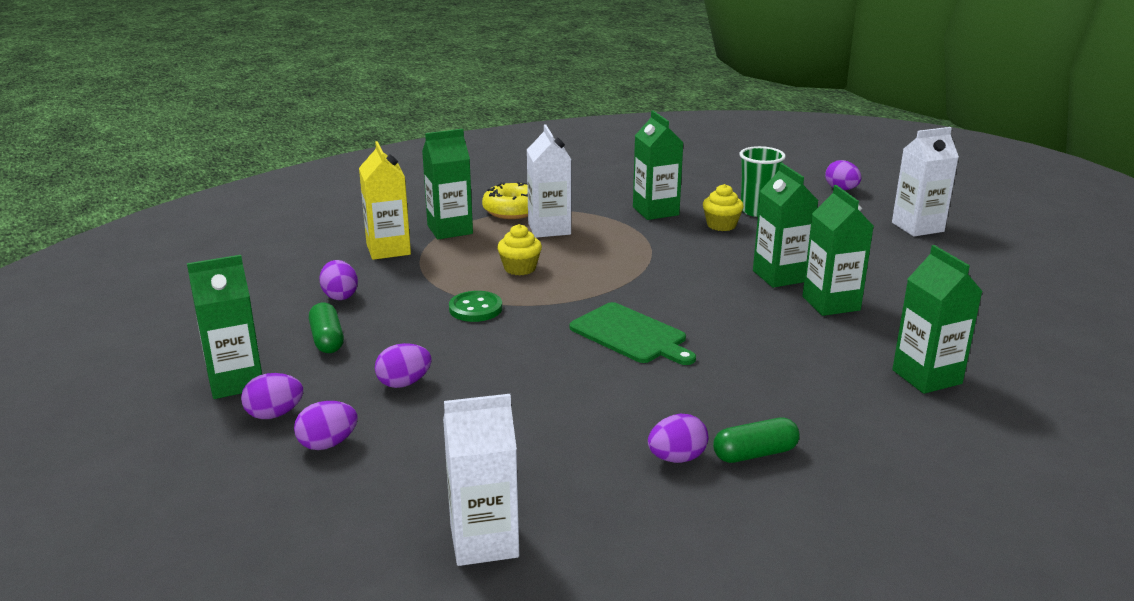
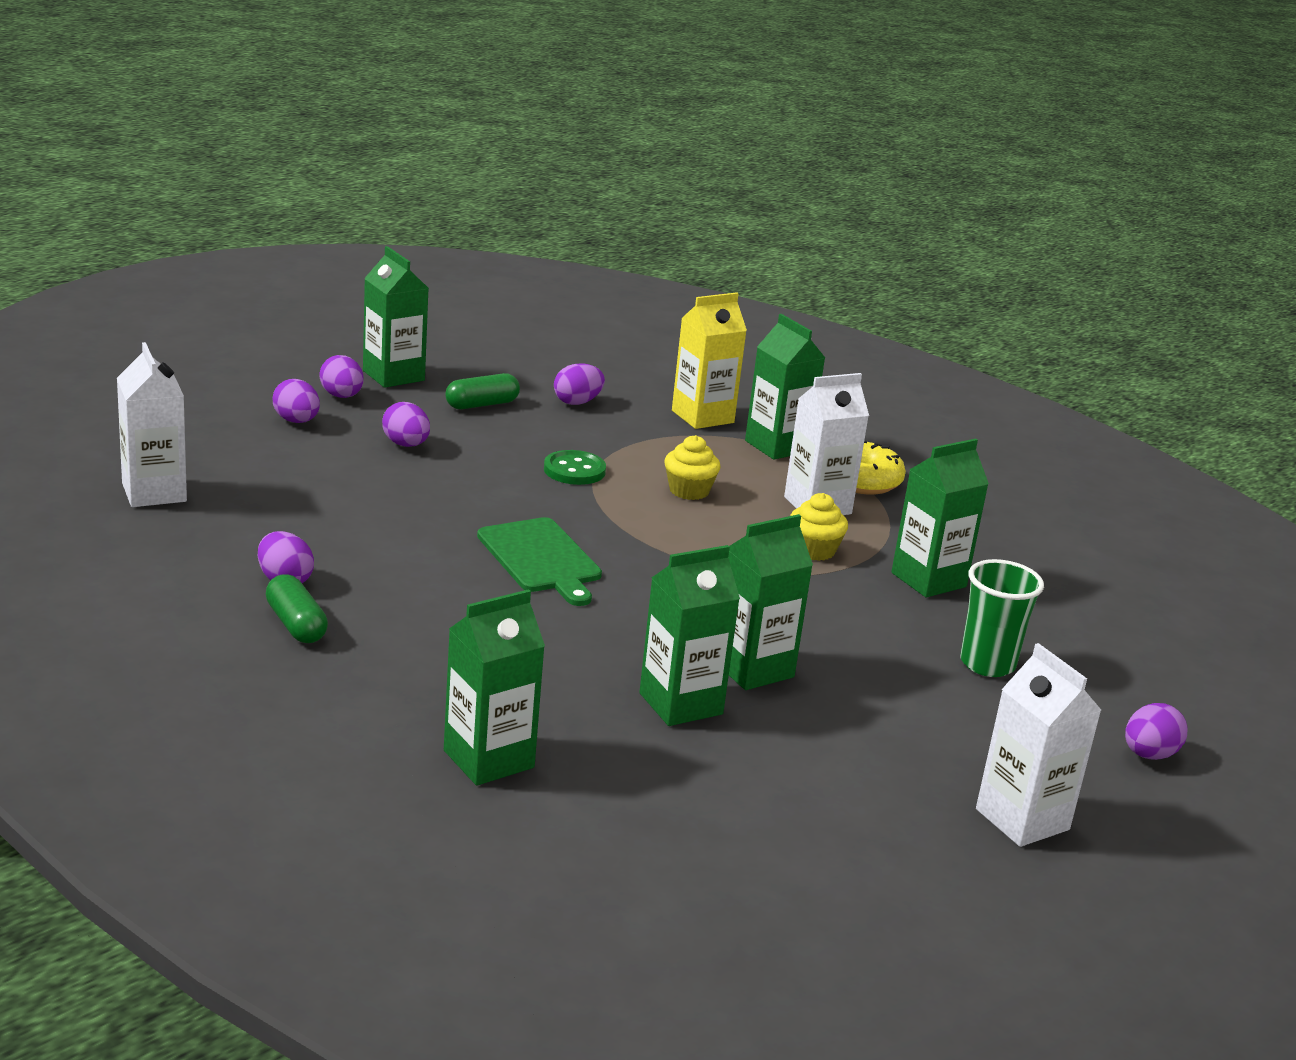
camera: 75 degrees right, 0 degrees up
(631, 335) = (541, 559): green cutting board -> green cutting board turned 60 degrees counterclockwise
(721, 225) = (909, 630): yellow cupcake -> yellow cupcake (814, 550)

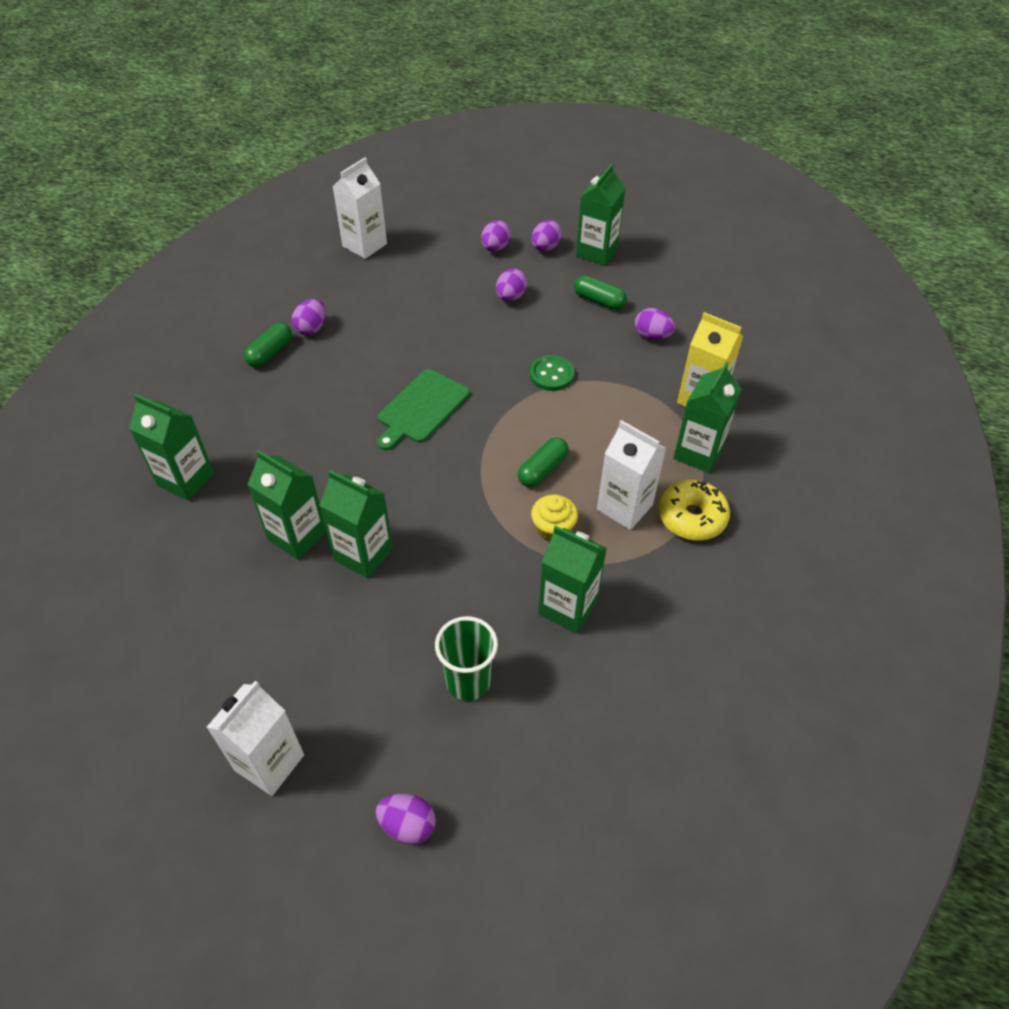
camera: 65 degrees right, 25 degrees up
(689, 491) = (578, 435): yellow cupcake -> none
(721, 526) = (542, 470): none -> green capsule

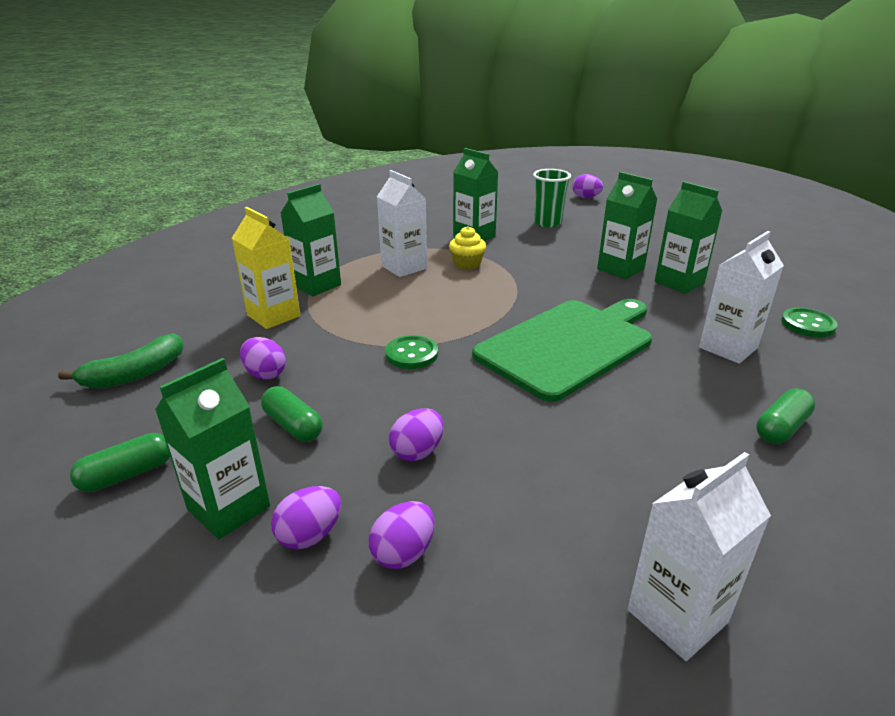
camera: 165 degrees left, 20 degrees down
(186, 479) = (807, 324): green carton -> green button
(269, 762) = (665, 215): white carton -> white carton (728, 348)
(312, 328) = (732, 453): purple egg -> none
(421, 408) = (568, 345): green cutting board -> green cutting board, size x1.68
(542, 470) = (459, 292): green capsule -> green capsule (127, 474)
(692, 517) = (357, 258): yellow donut -> none
(746, 320) = (135, 374): none -> green banana

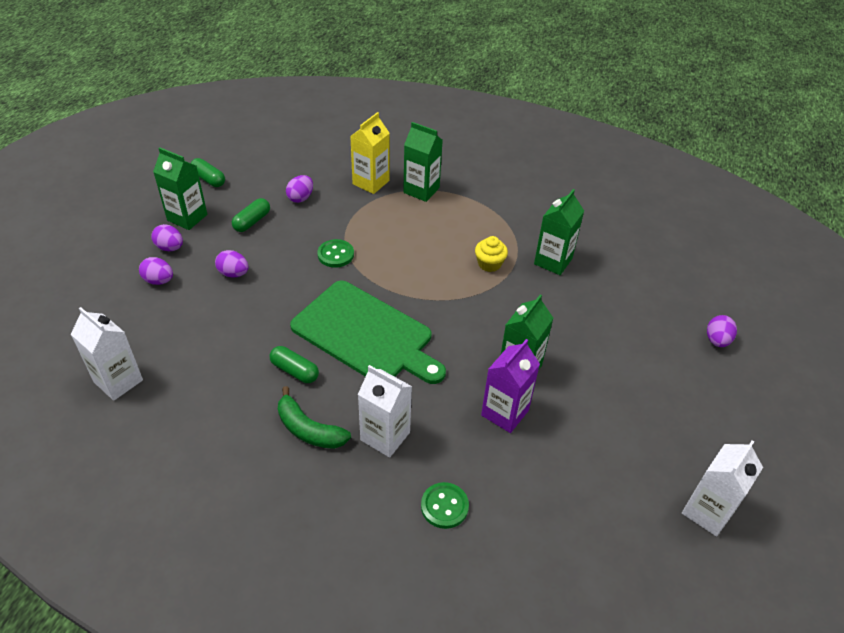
camera: 75 degrees right, 15 degrees up
(135, 374) = (292, 151): green banana -> green banana (309, 429)
(404, 267) = (469, 228): white carton -> white carton (707, 511)
(547, 223) = (615, 311): green cup -> none
(679, 282) = (505, 413): green carton -> purple carton
(781, 428) = (276, 453): green capsule -> green capsule (295, 371)

